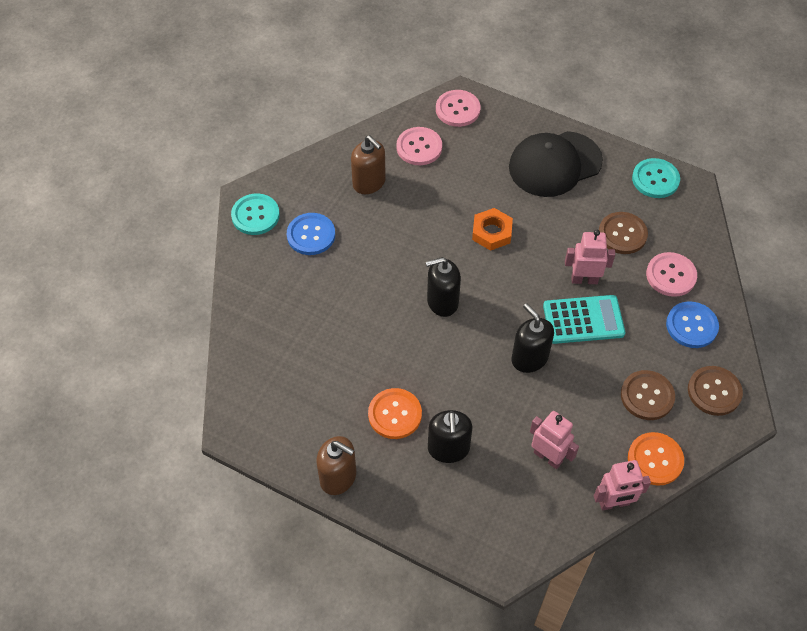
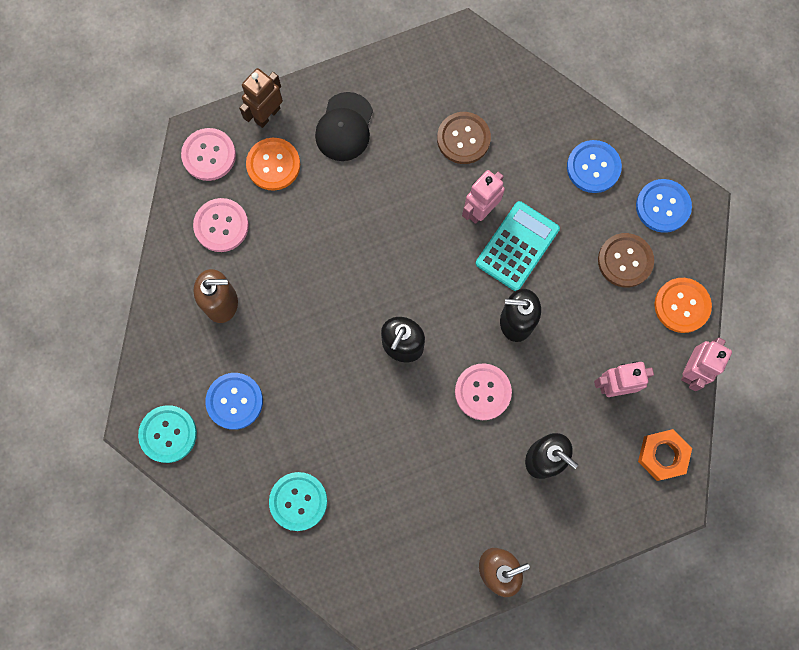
camera: 50 degrees left, 20 degrees up
(395, 414) = (477, 476): orange button -> orange button (273, 165)
(492, 232) = (368, 243): orange nut -> orange nut (663, 455)
(516, 119) = (267, 115): none -> brown robot
(555, 164) = (344, 127): black cap -> black cap, size x0.66
(655, 179) = (433, 61): turquoise button -> turquoise button (298, 501)
(671, 275) = (535, 138): pink button -> pink button (482, 392)
(714, 391) = (663, 206): brown button -> blue button

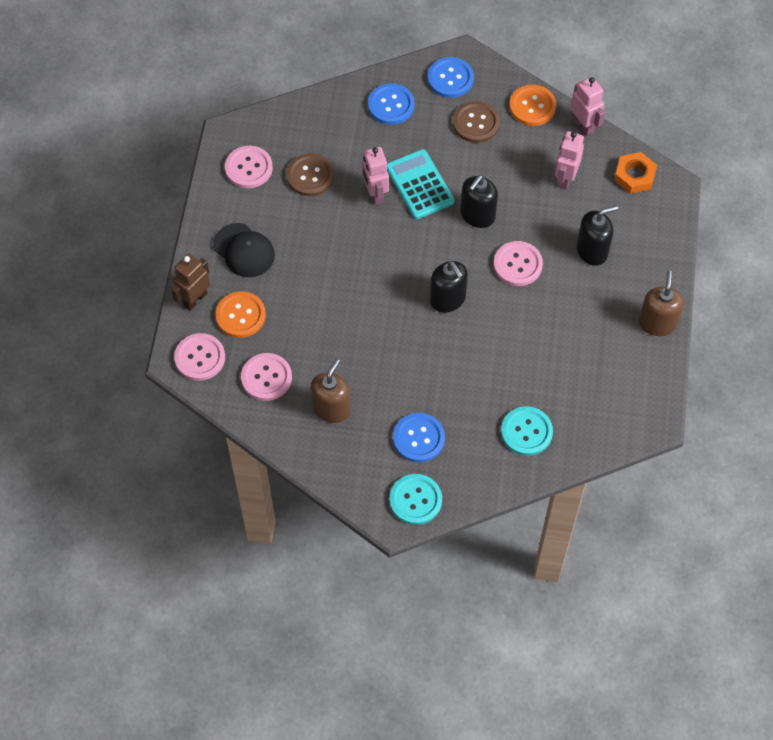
camera: 60 degrees left, 15 degrees down
(267, 115) = (195, 299): brown robot -> brown robot turned 60 degrees clockwise
(437, 78) = (248, 168): none -> pink button

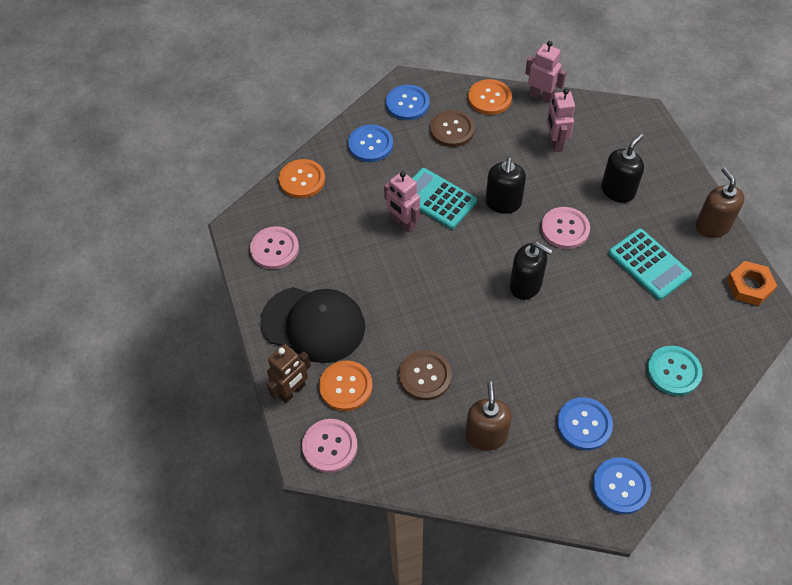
camera: 25 degrees left, 5 degrees down
(195, 299) = (292, 391): brown robot -> brown robot turned 150 degrees counterclockwise
(244, 250) = (313, 324): black cap -> black cap, size x1.52
(266, 378) = (406, 435): pink button -> none
(309, 113) = (302, 180): none -> orange button
(310, 176) = (335, 232): brown button -> brown button (425, 376)
(415, 500) = (620, 486): turquoise button -> blue button
(572, 331) = (649, 264): none -> turquoise calculator
(634, 176) = (608, 118): orange nut -> orange nut (749, 286)

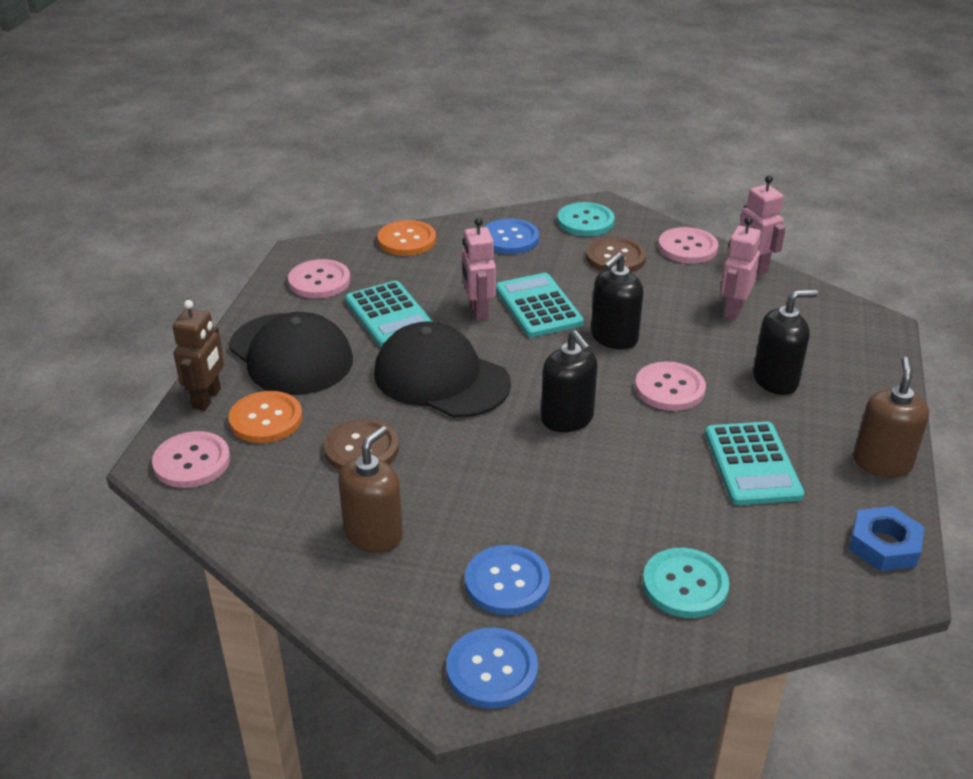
camera: 30 degrees right, 20 degrees down
(292, 391) = (207, 399): brown robot -> brown robot turned 60 degrees counterclockwise
(349, 256) = (389, 315): none -> turquoise calculator
(407, 104) = (585, 221): blue button -> turquoise button
(426, 293) = (441, 378): none -> black cap
(489, 98) = (687, 247): orange button -> pink button
(749, 286) = (884, 545): orange nut -> blue nut

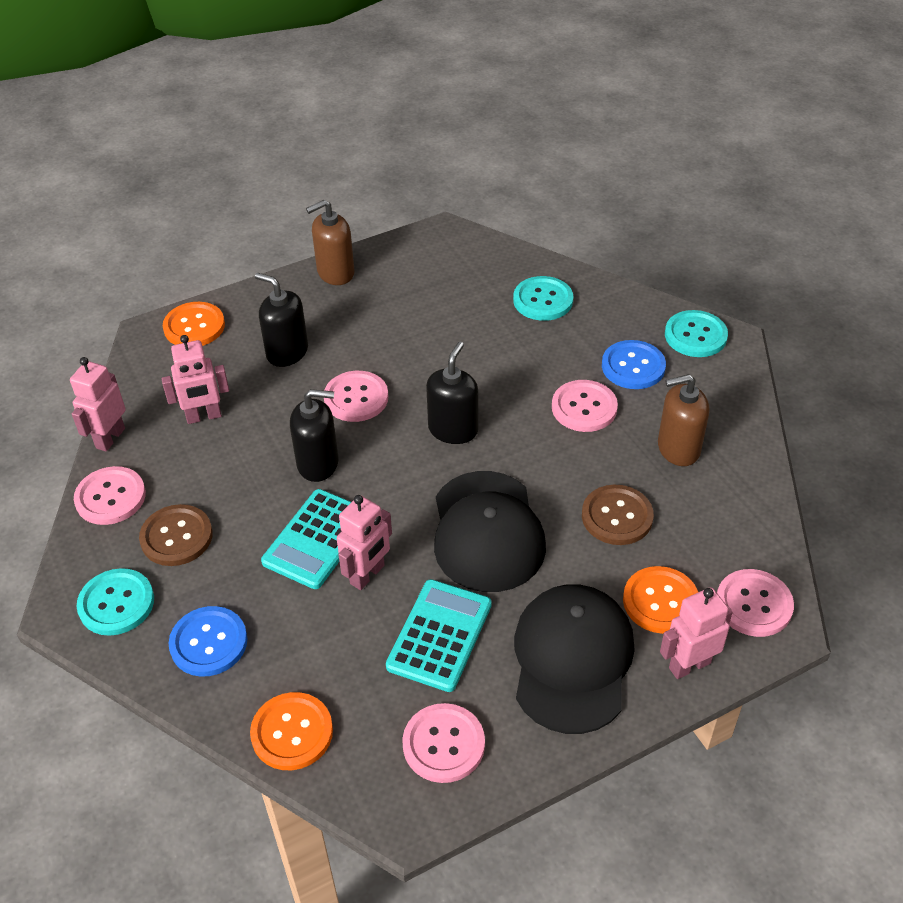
camera: 130 degrees left, 10 degrees up
(207, 399) = (689, 665): brown robot -> pink robot
(492, 670) = (695, 335): blue button -> turquoise button
(496, 509) = (584, 407): none -> pink button
(752, 464) = (400, 322): turquoise calculator -> none
(867, 348) = (194, 326): none -> orange button
(884, 545) = (416, 246): blue nut -> none

